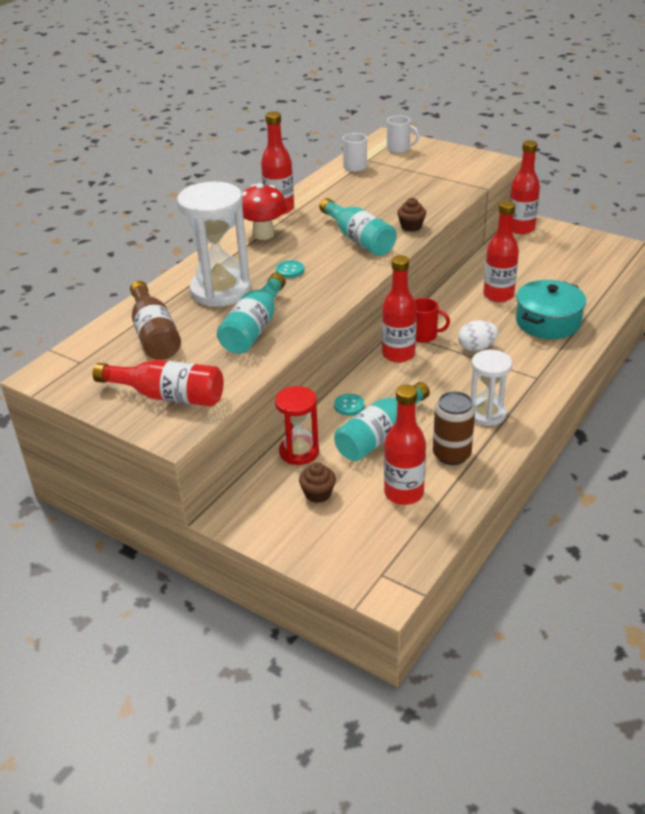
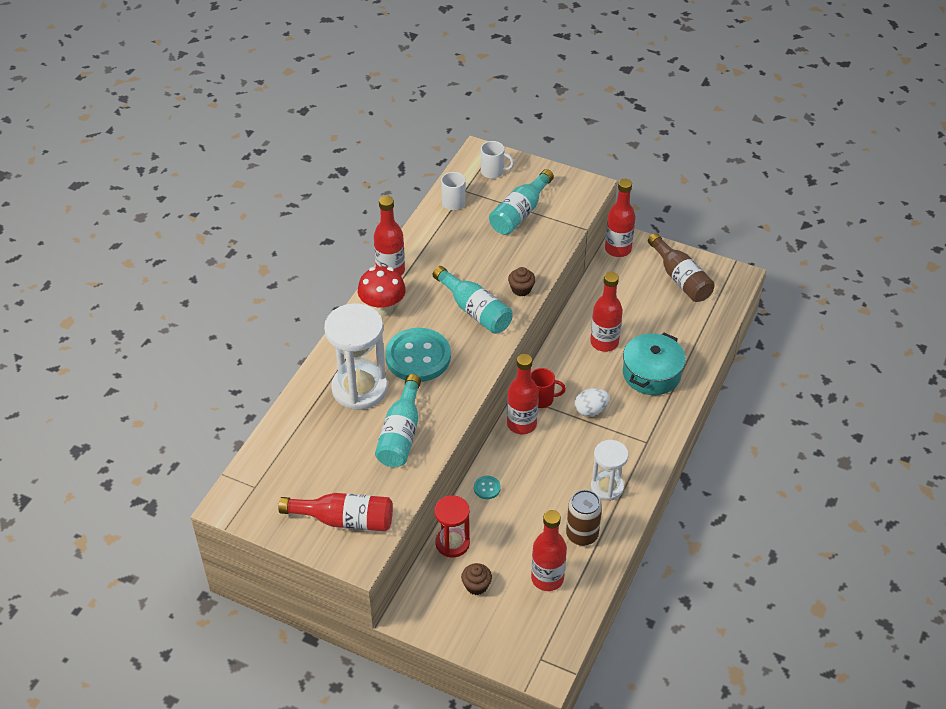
camera: 10 degrees left, 10 degrees up
(154, 335) = (313, 449): brown bottle -> brown bottle (680, 278)
(290, 270) = (418, 357): turquoise button -> turquoise button, size x2.49
(380, 435) = (518, 519): turquoise bottle -> turquoise bottle (520, 213)

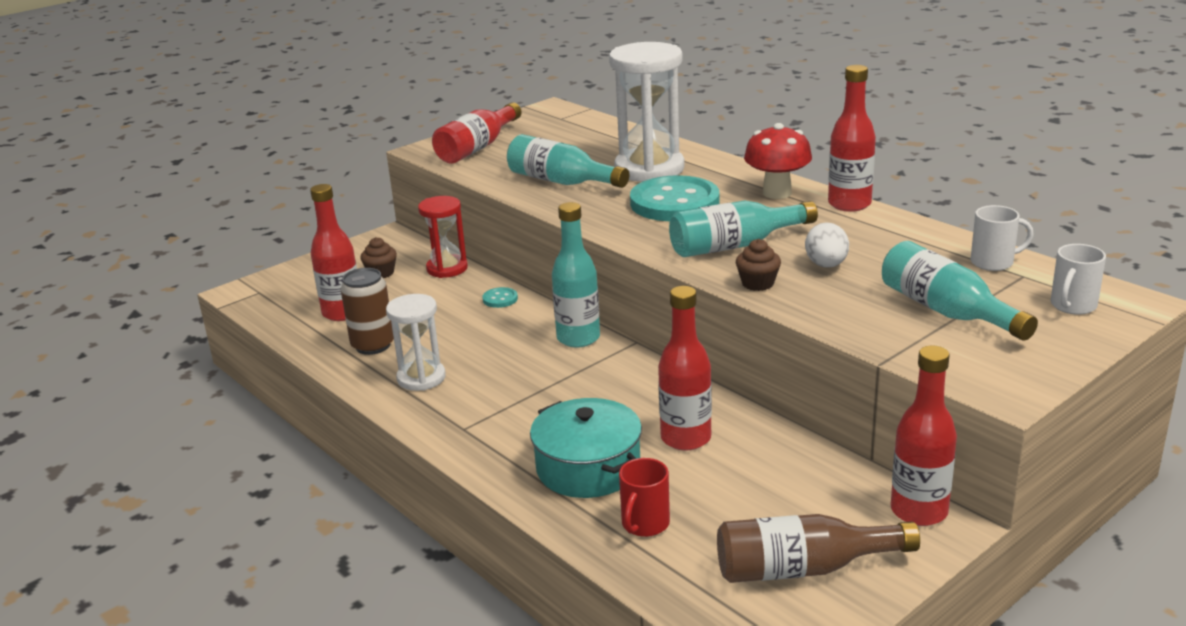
camera: 115 degrees right, 20 degrees down
(521, 424) = (578, 338): red bottle -> turquoise bottle
(542, 399) = (610, 361): red mug -> red mug (644, 524)
(591, 410) = (559, 395): white egg -> white egg (826, 265)

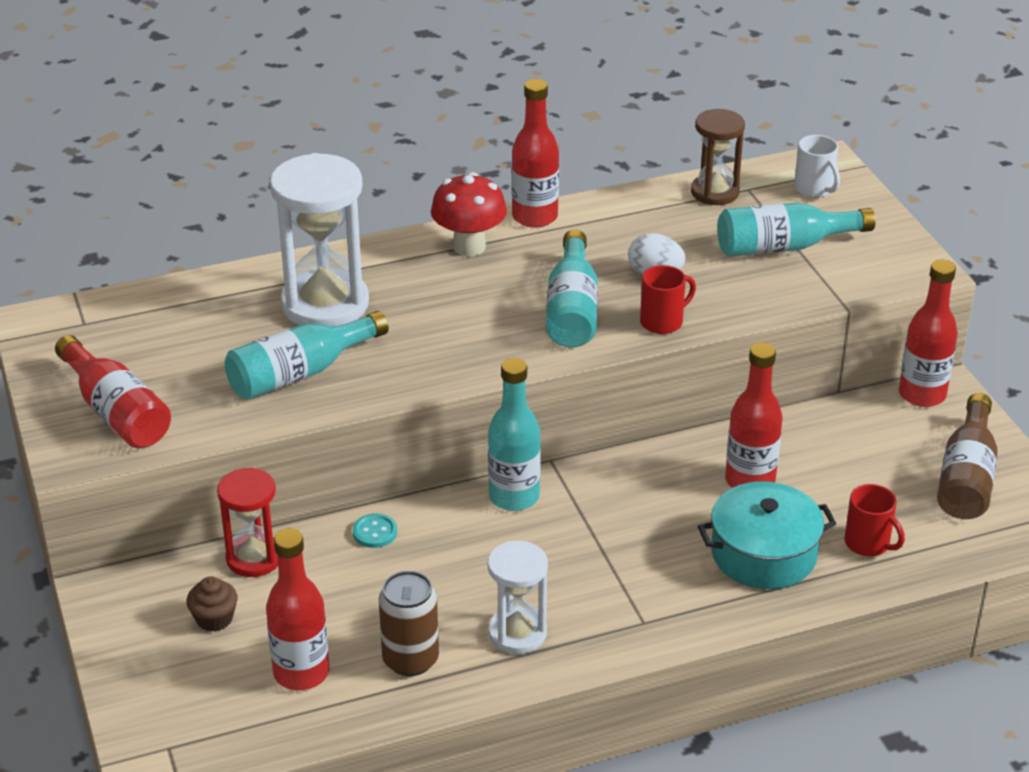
camera: 70 degrees left, 10 degrees up
(674, 202) = (435, 314): turquoise button -> none
(757, 283) = (663, 322): brown cupcake -> red mug
(993, 262) = (715, 192): white mug -> brown hourglass

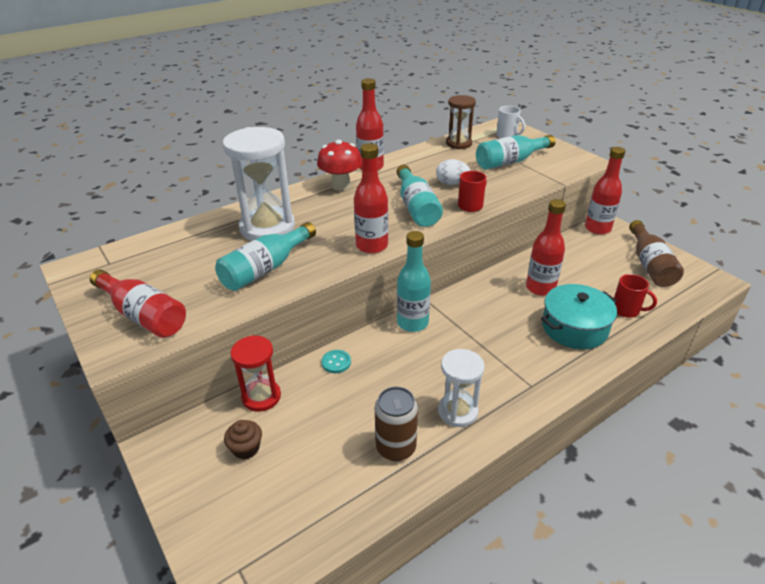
camera: 15 degrees left, 0 degrees up
(301, 673) = (323, 477): red bottle -> red bottle (372, 246)

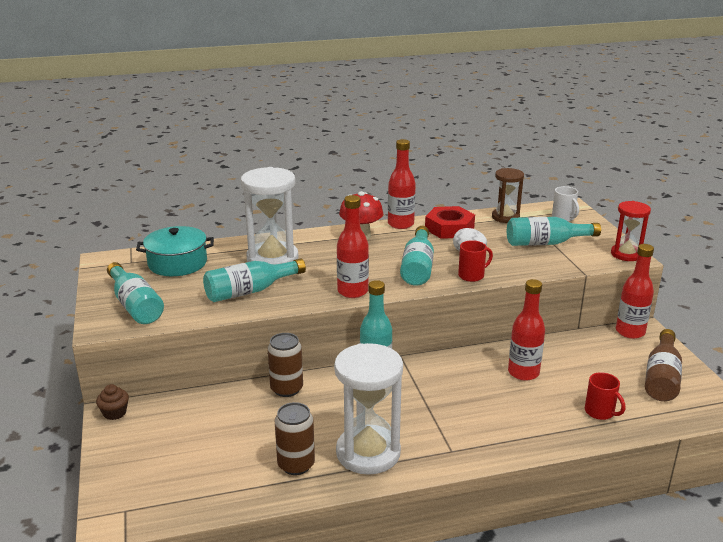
camera: 20 degrees right, 10 degrees down
(143, 315) = (135, 305): red bottle -> turquoise bottle
(246, 448) = (176, 433): brown cupcake -> brown cupcake (115, 413)
(261, 397) = (209, 399): red hourglass -> red hourglass (626, 254)
(336, 362) = (286, 389): turquoise button -> brown can
(417, 163) = (449, 228): none -> red nut
(457, 411) = (368, 453): white hourglass -> white hourglass, size x1.68
(574, 328) = (532, 414): turquoise pot -> turquoise pot (177, 263)

